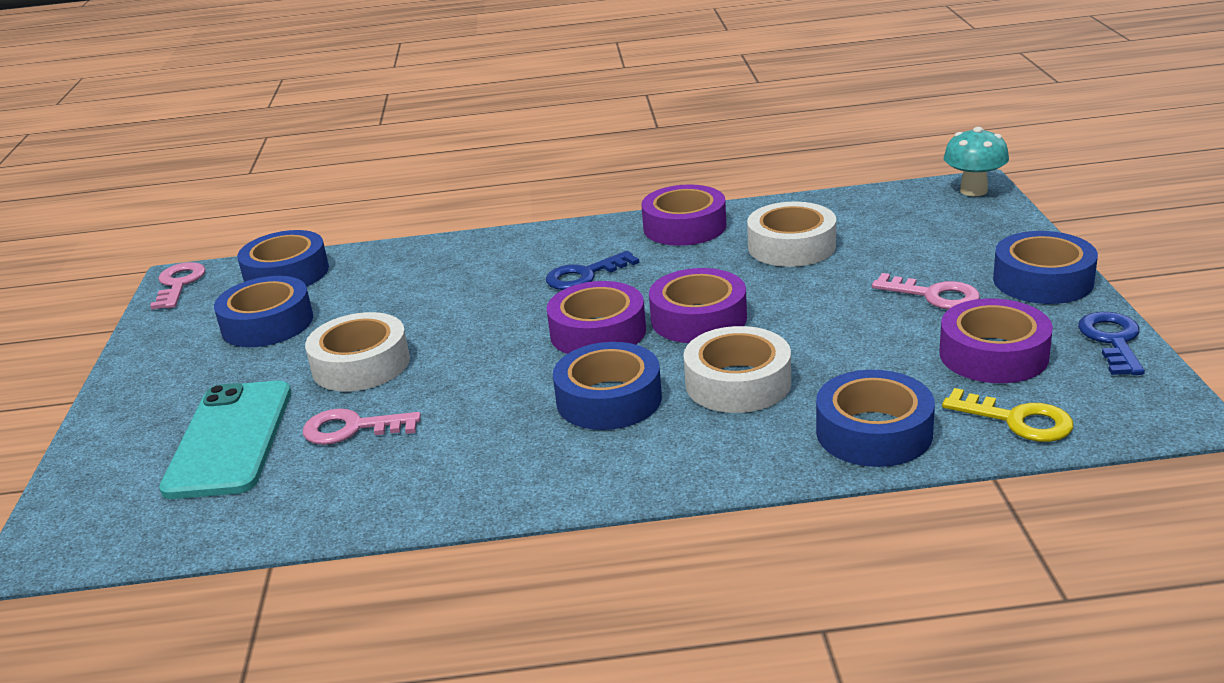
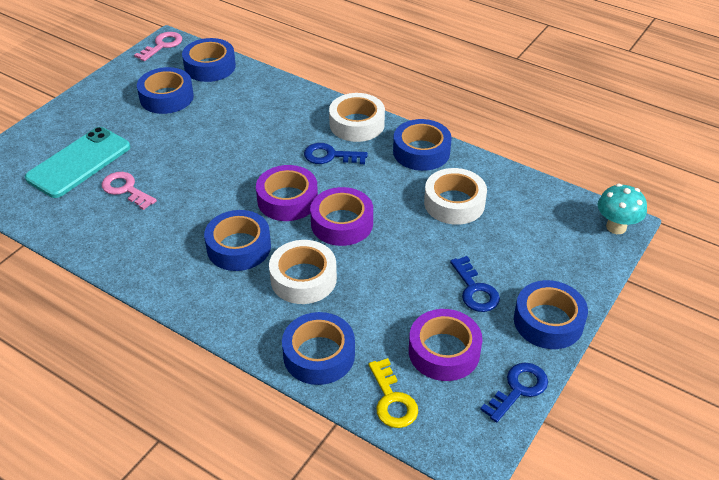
camera: 35 degrees right, 15 degrees up
(361, 364) = (172, 151): white tape -> white tape (357, 124)
(684, 227) = (421, 152): purple tape -> blue tape
(934, 295) = (475, 290): pink key -> blue key

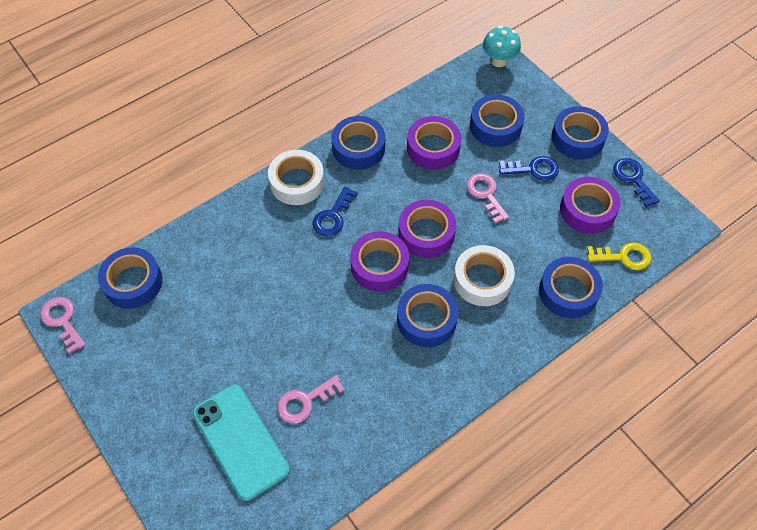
camera: 70 degrees left, 15 degrees up
(166, 97) = (167, 335): blue tape -> blue tape (495, 126)
(416, 257) = (485, 194): none -> pink key
(454, 203) = (433, 148): white tape -> purple tape

